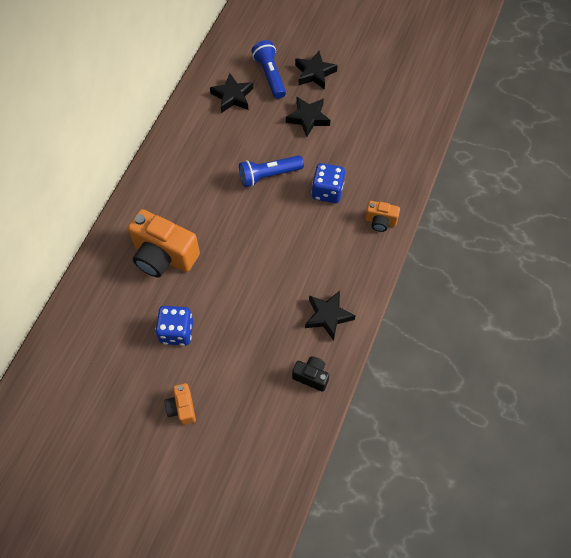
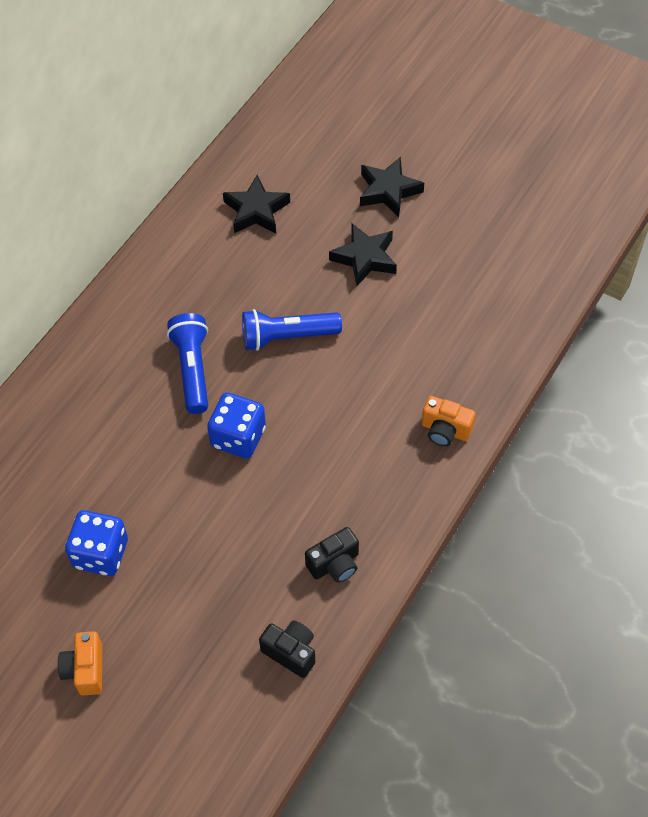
camera: 10 degrees right, 5 degrees down
(164, 256) = (104, 437): orange camera -> none
(270, 75) = (320, 186): blue flashlight -> blue flashlight (193, 369)
(327, 191) = (372, 373): blue dice -> blue dice (238, 437)
(328, 316) = (334, 564): black star -> black camera

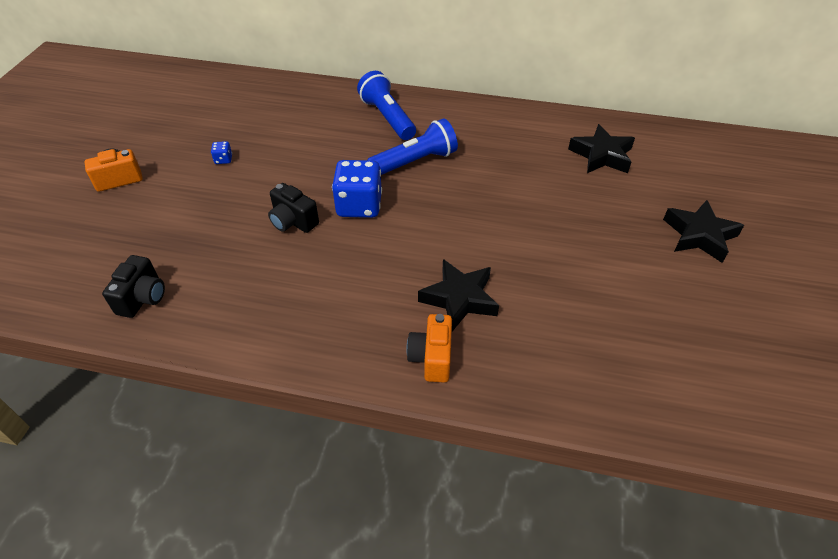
camera: 70 degrees right, 10 degrees down
(100, 553) = (223, 159): blue dice -> blue dice, size x0.42
(287, 336) = (480, 209): blue flashlight -> blue flashlight (388, 117)
(334, 564) = (243, 306): black camera -> black camera (293, 221)
(364, 258) = (604, 239): black star -> black star (459, 298)

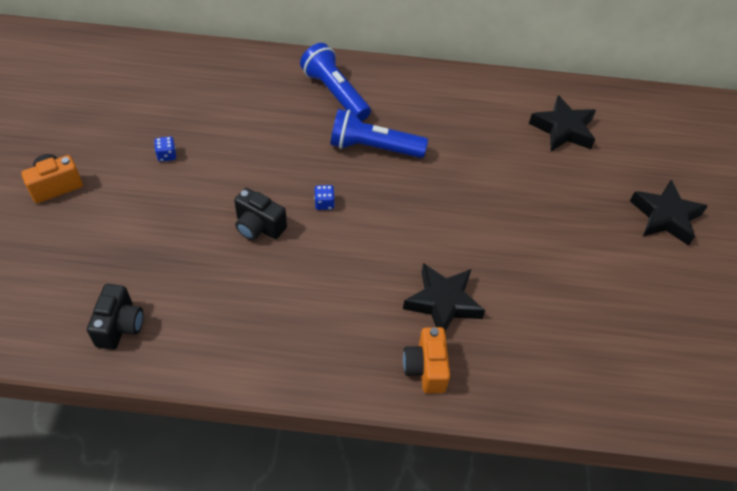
camera: 10 degrees left, 5 degrees up
(359, 205) = (324, 203): blue dice -> blue dice, size x0.42
(415, 162) = (373, 147): blue flashlight -> blue flashlight turned 135 degrees counterclockwise

